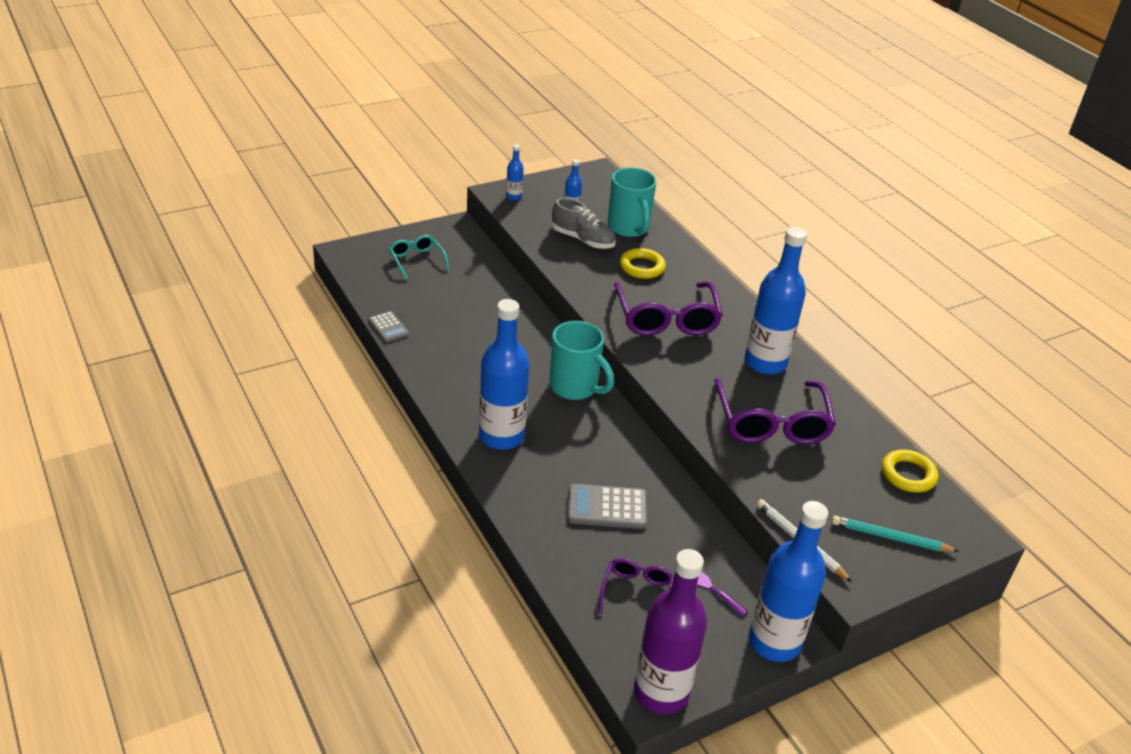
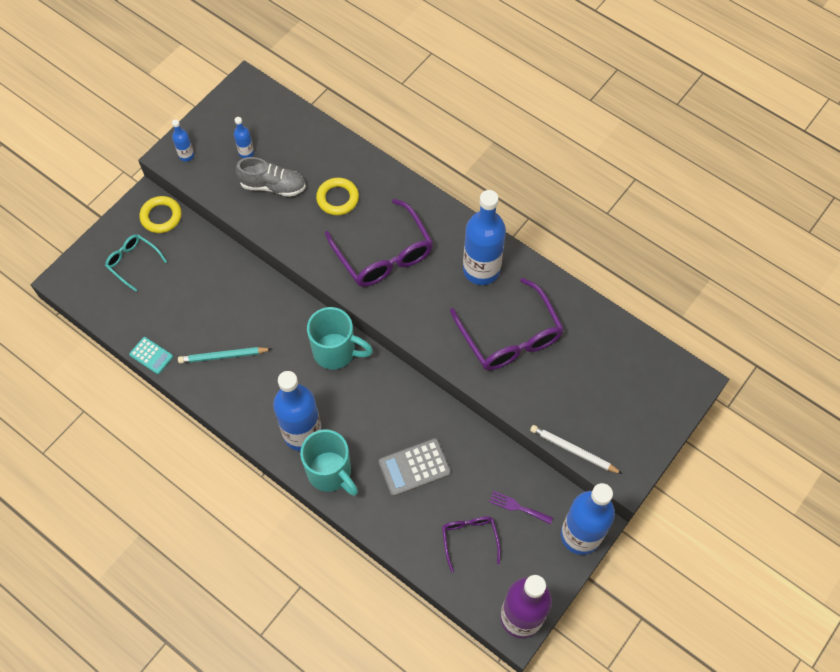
camera: 20 degrees left, 25 degrees up
(388, 327) = (151, 355): grey calculator -> turquoise calculator
(629, 228) = (305, 152): turquoise mug -> turquoise mug (330, 473)
(890, 537) = (634, 414): turquoise pencil -> turquoise pencil (223, 356)
(908, 475) = (628, 343): yellow ring -> yellow ring (161, 216)

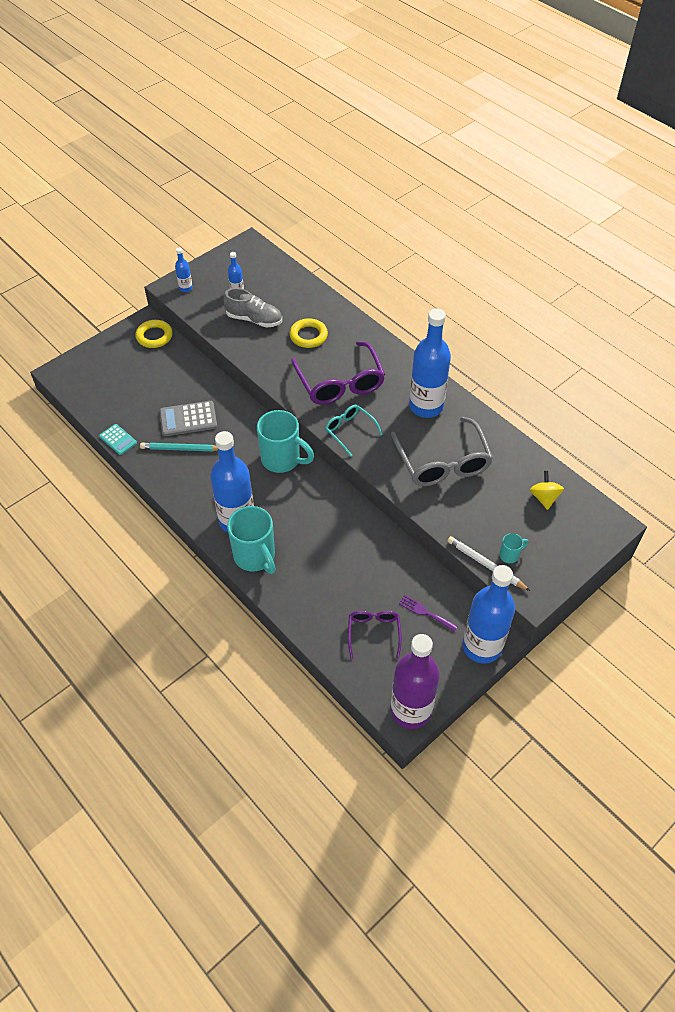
camera: 10 degrees right, 10 degrees down
(133, 262) = (121, 367): turquoise glasses -> turquoise glasses (349, 431)
(414, 467) = (334, 564): grey calculator -> grey calculator (188, 419)
(510, 336) = (442, 462): purple glasses -> grey glasses
(596, 435) = (509, 555): none -> turquoise mug
(621, 362) = (544, 498): none -> yellow spinning top

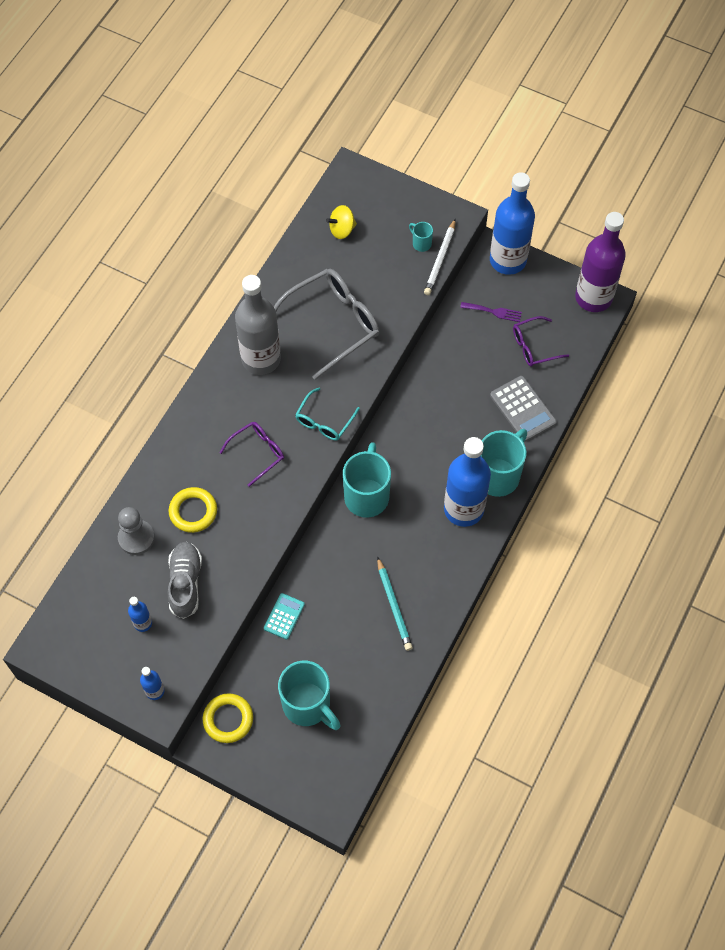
camera: 110 degrees left, 10 degrees up
(118, 439) = (408, 681): turquoise calculator -> turquoise calculator (284, 616)
(137, 379) = (308, 705): none -> turquoise mug
(188, 419) = (348, 617): grey calculator -> grey calculator (523, 409)
(303, 302) = (136, 538): none -> grey pawn
(340, 383) = (257, 453): purple glasses -> purple glasses, size x0.55
(425, 612) = (494, 312): purple fork -> purple fork turned 90 degrees counterclockwise
(426, 406) = (261, 359): blue bottle -> grey bottle

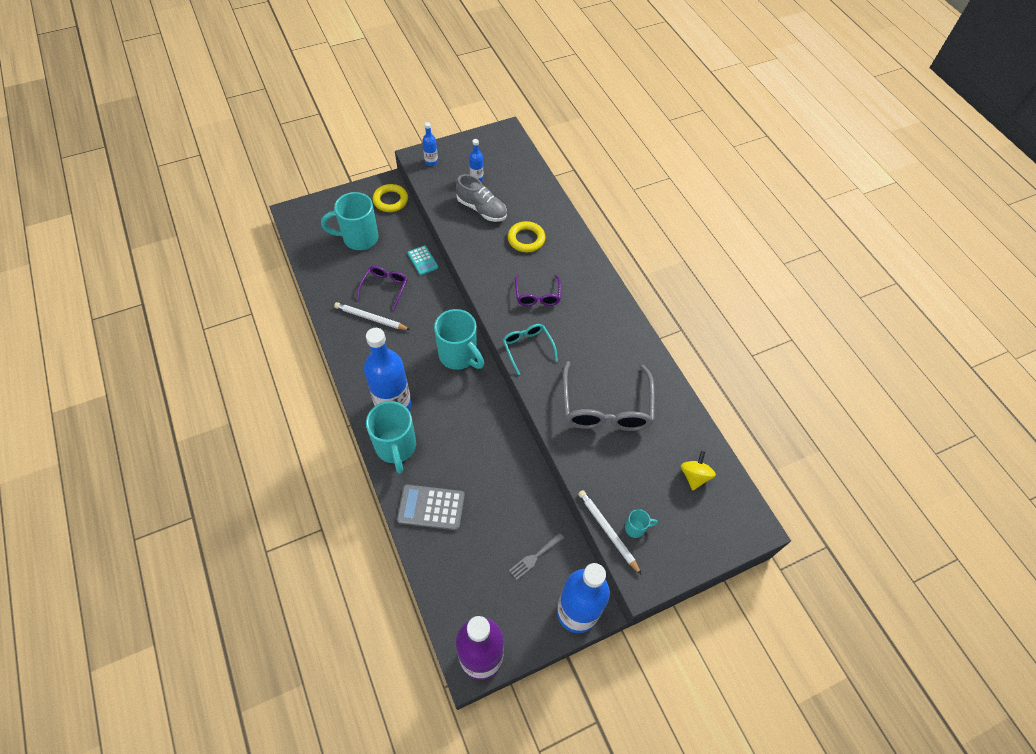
camera: 125 degrees right, 5 degrees down
(136, 538) = (534, 204): grey pawn -> none
(261, 359) = (611, 343): grey bottle -> none
(393, 606) = (371, 318): turquoise pencil -> white pencil
(494, 312) = (534, 557): purple fork -> grey fork
(534, 346) = (477, 562): purple glasses -> purple glasses (385, 287)

